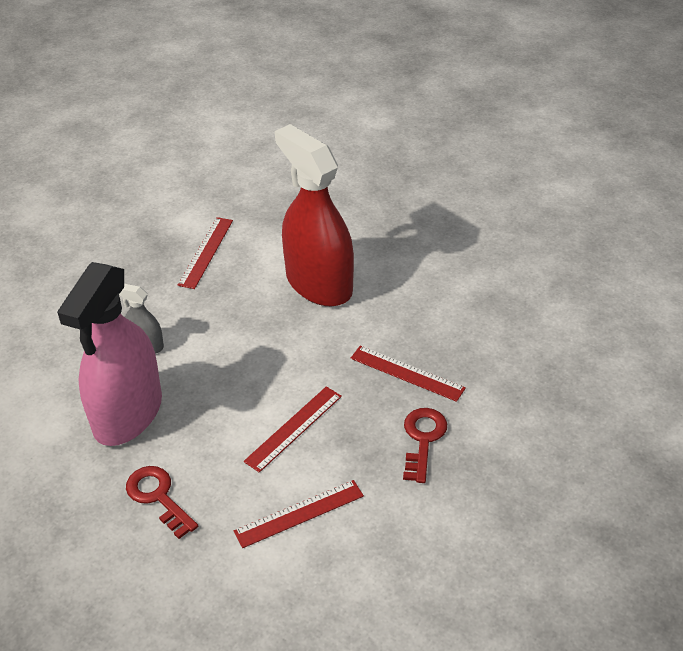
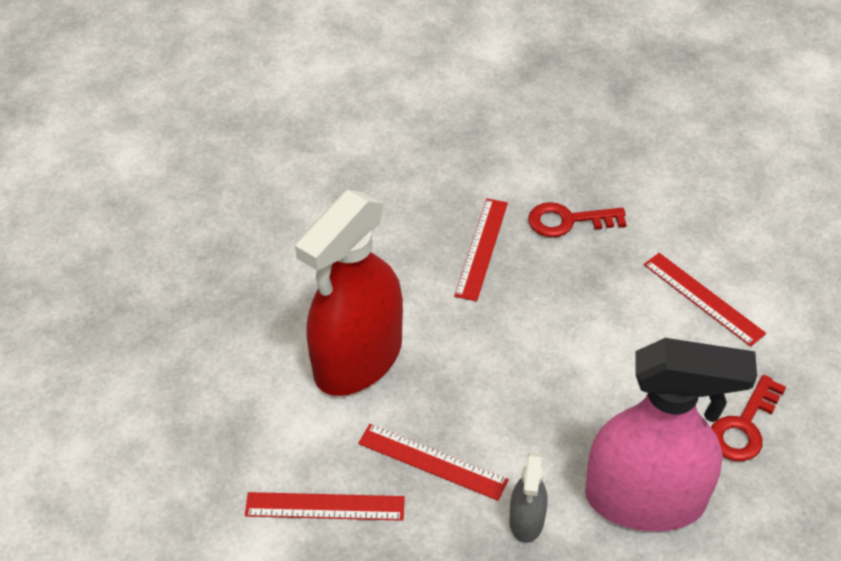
camera: 105 degrees left, 5 degrees up
(293, 428) = (598, 329): red ruler -> red ruler (432, 462)

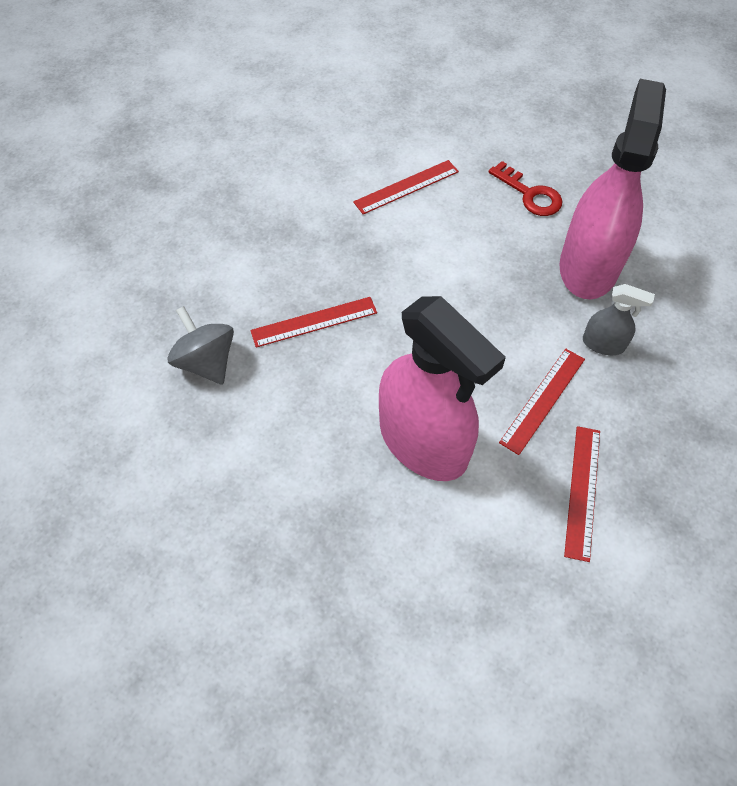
camera: 80 degrees left, 10 degrees up
(358, 359) = (423, 442): red spray bottle -> pink spray bottle
(412, 178) = (206, 362): none -> grey spinning top
(482, 248) = (314, 322): red ruler -> red ruler turned 45 degrees counterclockwise
(569, 221) = (300, 252): red key -> none

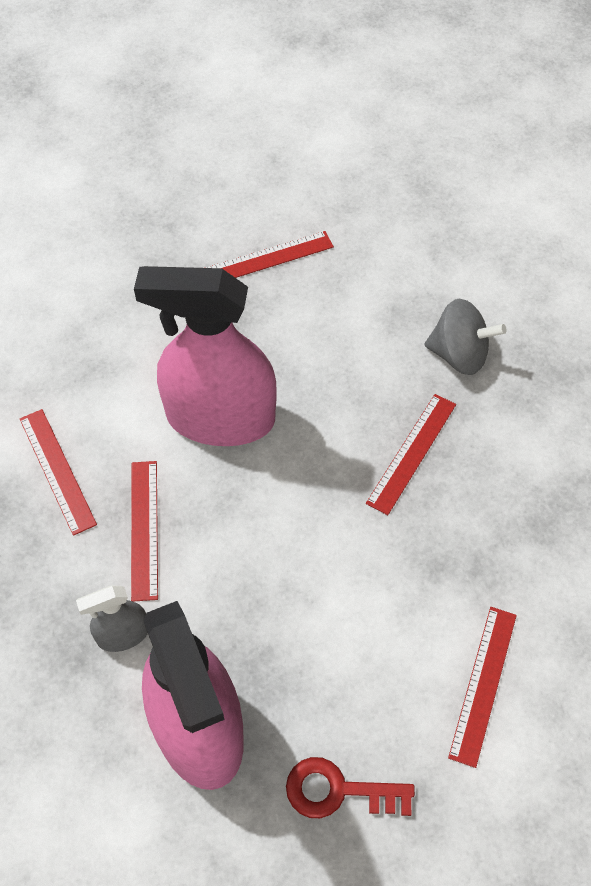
camera: 140 degrees right, 0 degrees up
(255, 561) = (268, 258): none -> red ruler

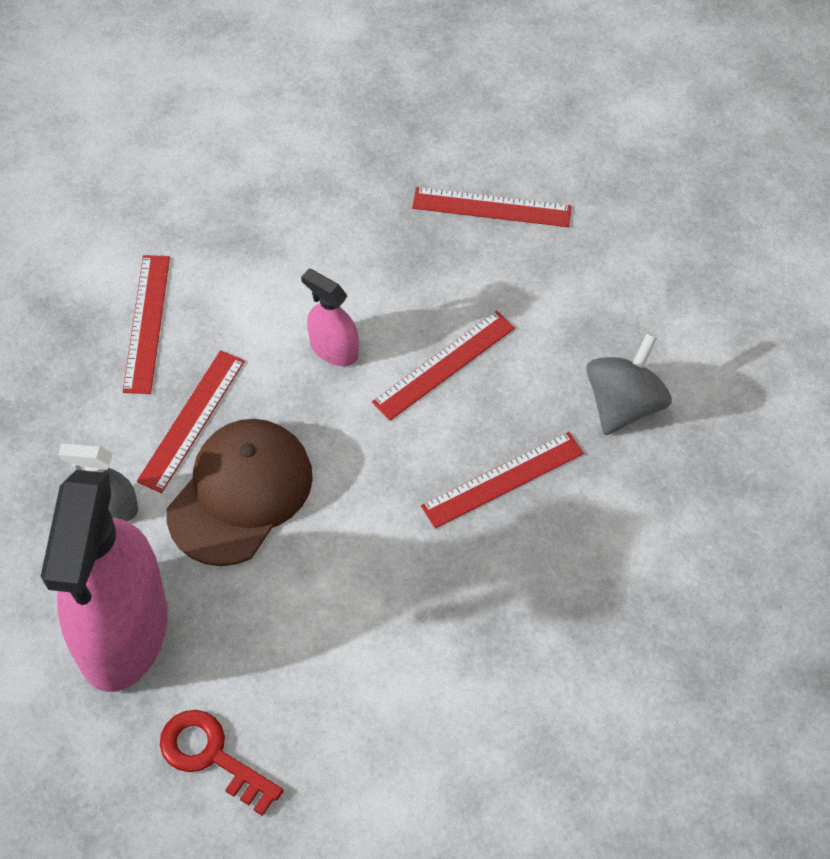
camera: 30 degrees right, 0 degrees up
(220, 418) = (334, 349): pink spray bottle -> pink spray bottle, size x0.44
(221, 566) = (240, 493): none -> brown cap
(459, 354) = (624, 404): grey spinning top -> grey spinning top turned 105 degrees counterclockwise
(483, 684) = (416, 738): red ruler -> red ruler (444, 365)

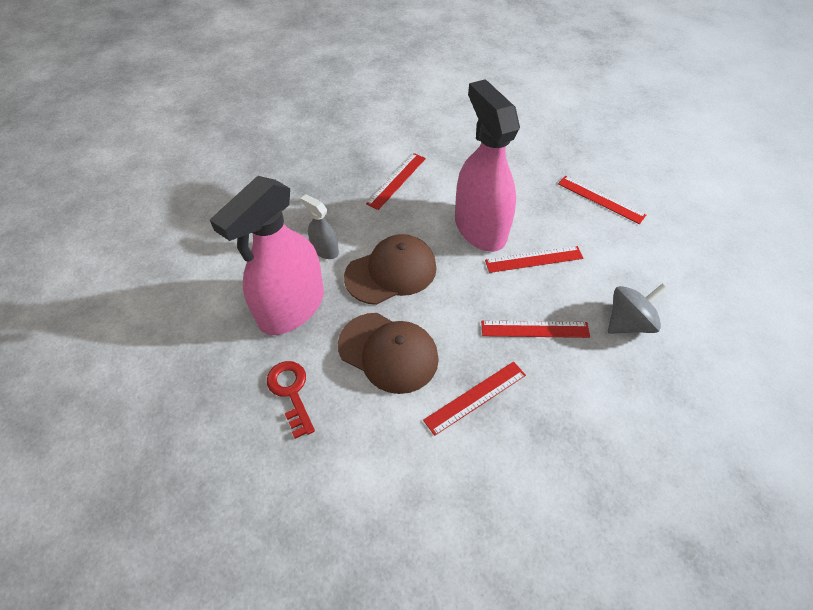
camera: 30 degrees right, 5 degrees down
(191, 420) = (389, 229): red ruler -> red ruler (475, 397)
(315, 623) = (388, 352): none -> brown cap
(334, 349) = (480, 228): pink spray bottle -> pink spray bottle, size x2.27

